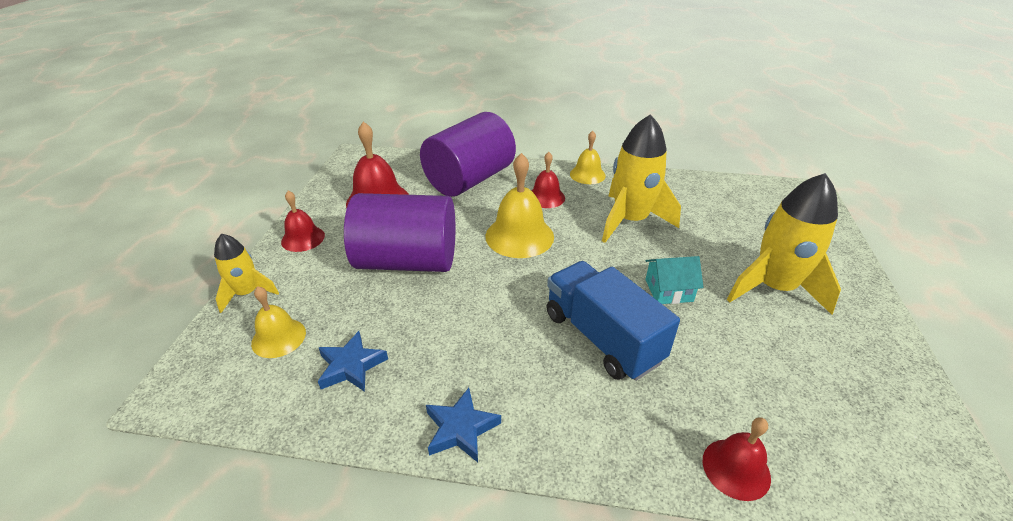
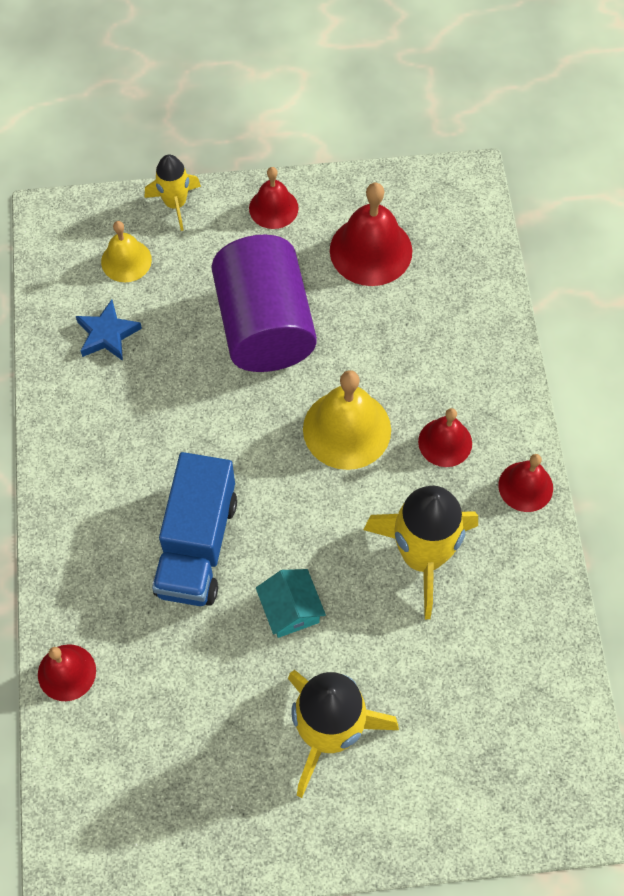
camera: 75 degrees right, 25 degrees up
(461, 428) = (61, 445): blue star -> none
(469, 179) = (457, 338): purple cylinder -> none
(587, 174) = (525, 486): yellow bell -> red bell
(602, 337) = (197, 545): blue truck -> blue truck turned 150 degrees clockwise

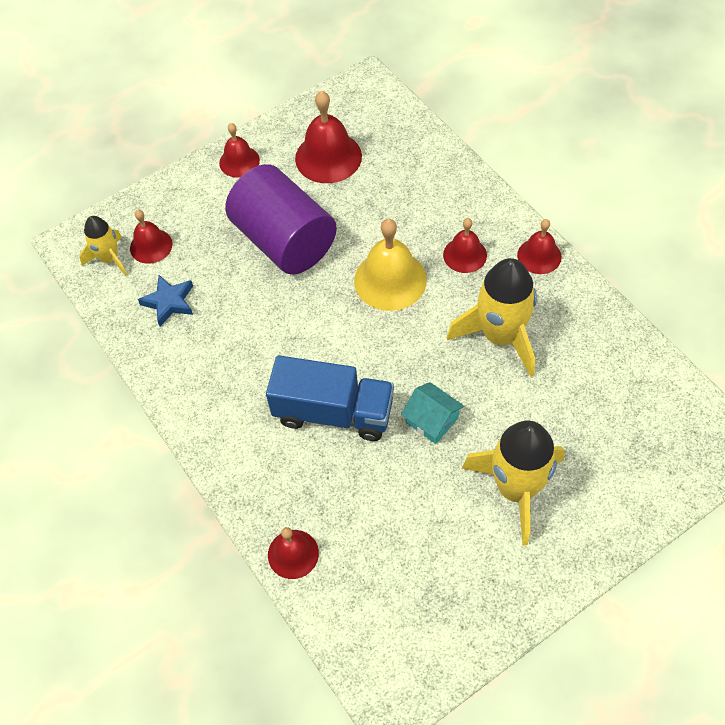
camera: 25 degrees left, 5 degrees down
(126, 260) = (151, 246): yellow bell -> red bell
(175, 204) = (164, 191): yellow rocket -> yellow rocket (109, 259)
(197, 545) = (333, 412): blue truck -> blue truck turned 60 degrees counterclockwise

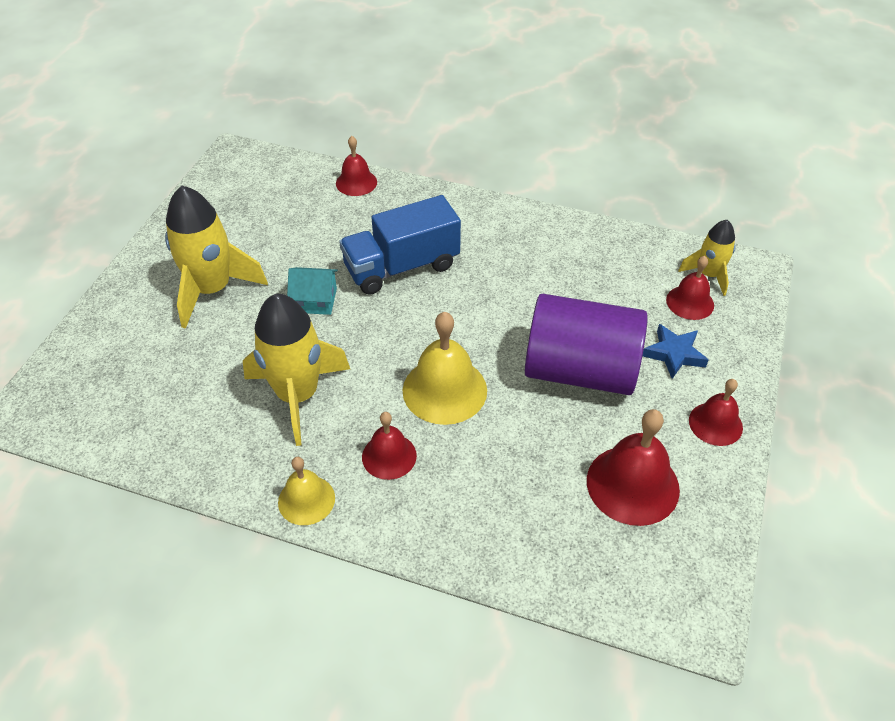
camera: 140 degrees right, 10 degrees down
(169, 302) = (617, 271): blue star -> blue star (674, 354)
(539, 256) = (306, 500): red bell -> yellow bell

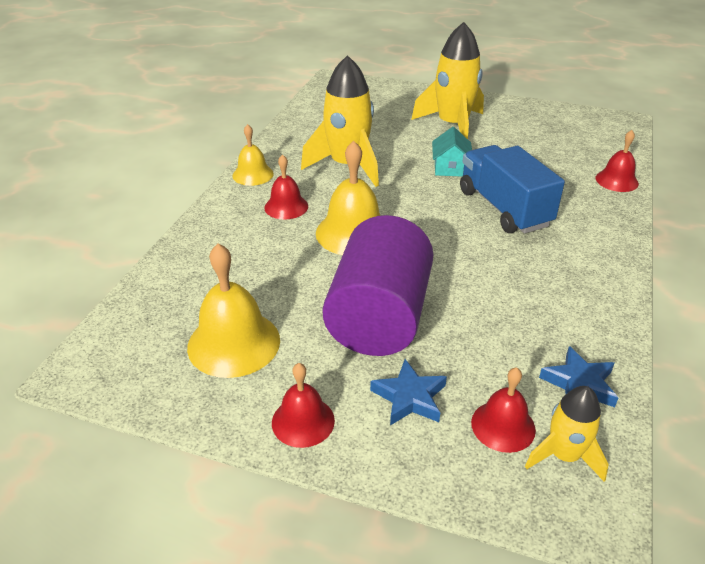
camera: 90 degrees right, 10 degrees down
(632, 484) = (234, 343): red bell -> yellow bell
(639, 256) = (579, 384): none -> blue star

